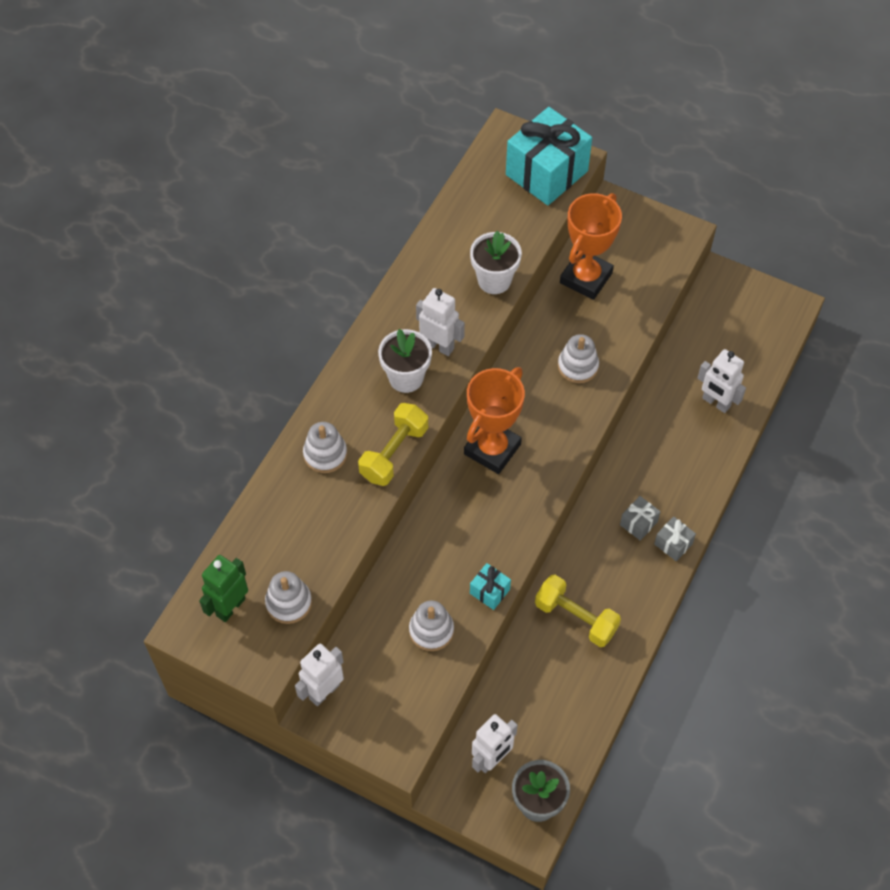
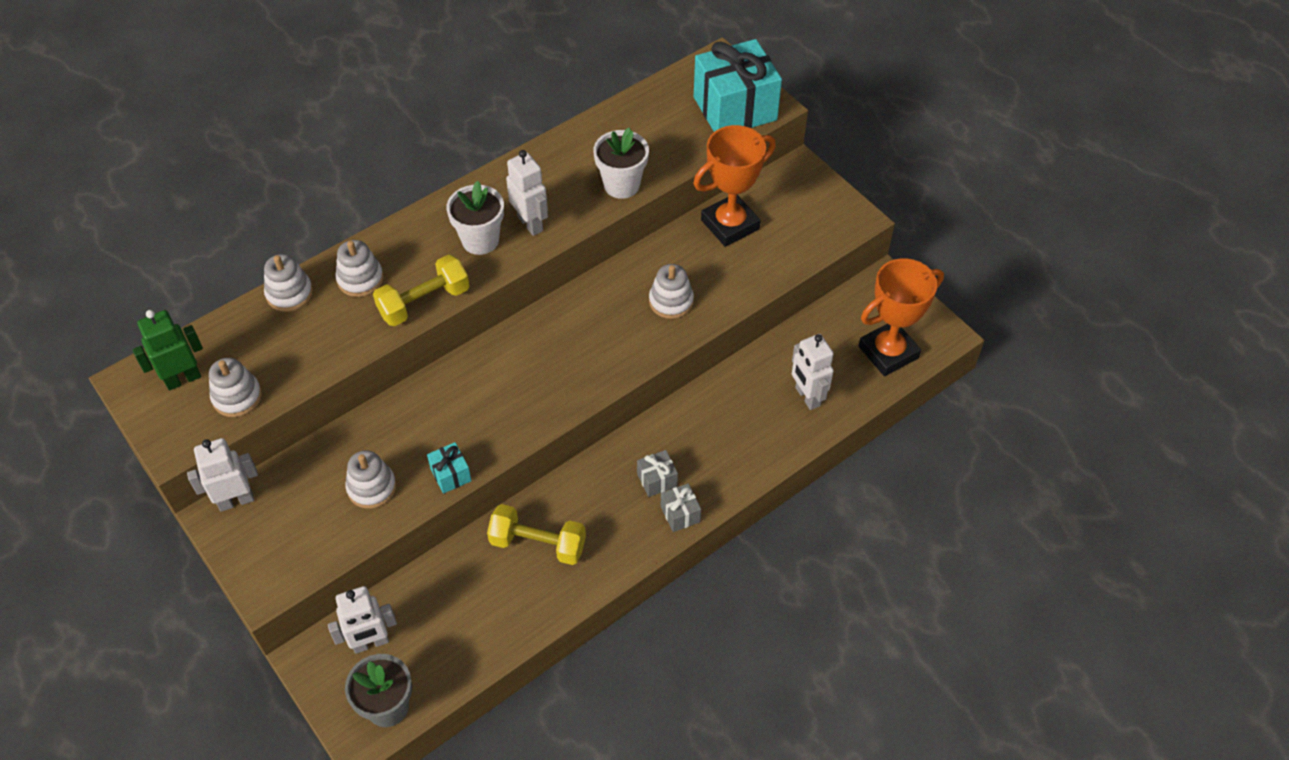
camera: 25 degrees right, 5 degrees down
(272, 492) = (289, 293): none -> white stacking toy
(492, 449) = (538, 345): orange trophy -> orange trophy (888, 352)
(576, 618) = (538, 544): yellow dumbbell -> yellow dumbbell turned 45 degrees counterclockwise

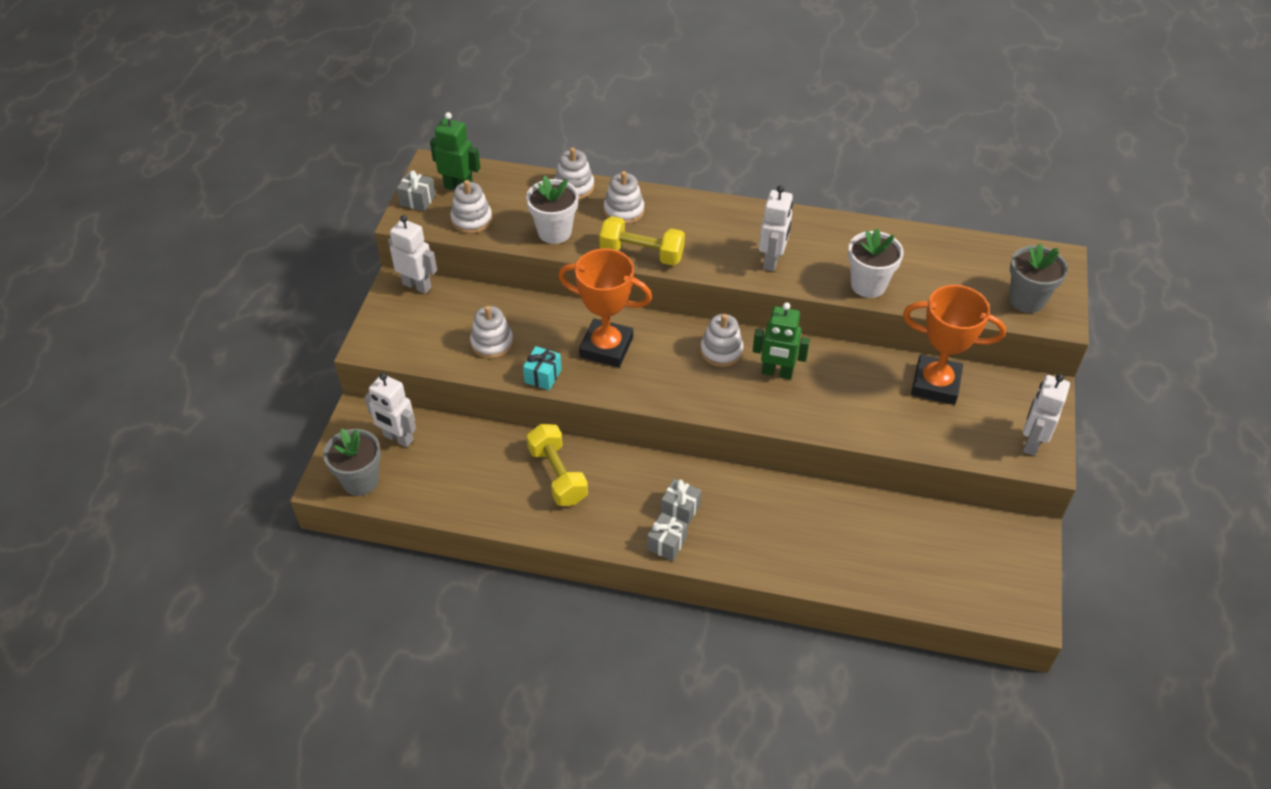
camera: 50 degrees right, 5 degrees down
(160, 422) = (417, 200): none -> grey gift
(480, 240) = (726, 245): white flower pot -> white flower pot (554, 232)
(618, 311) = (777, 373): none -> green robot
(671, 301) = (822, 397): white stacking toy -> white stacking toy (721, 351)
(735, 108) = (1026, 300): turquoise gift -> grey flower pot
(807, 397) = (858, 555): white robot -> white robot (1031, 442)
(888, 352) = (964, 584): orange trophy -> orange trophy (606, 347)

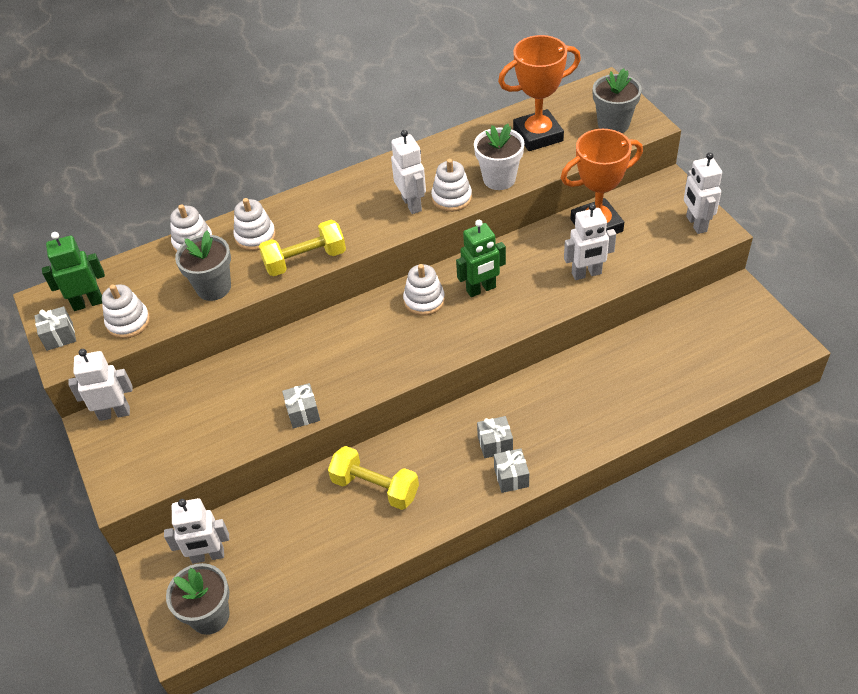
camera: 35 degrees left, 0 degrees up
(492, 343) = (232, 416): white stacking toy -> white stacking toy (451, 198)
(543, 376) = (303, 413): turquoise gift -> grey gift
(554, 232) = (213, 287): white flower pot -> grey flower pot
(606, 347) = (332, 356): orange trophy -> orange trophy (538, 135)
(881, 419) = (586, 274): none -> white robot

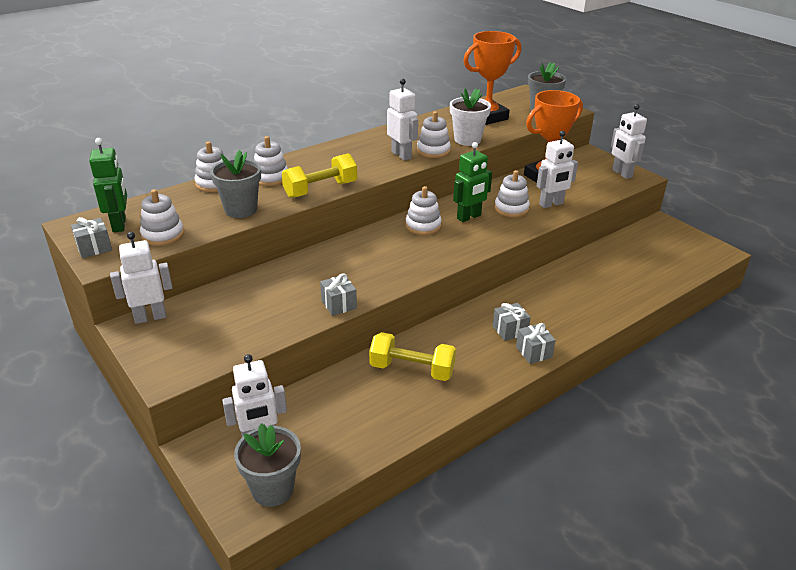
camera: 15 degrees left, 15 degrees down
(88, 303) = (119, 225): green robot -> green robot turned 105 degrees clockwise
(535, 278) = (511, 209): none -> white stacking toy

